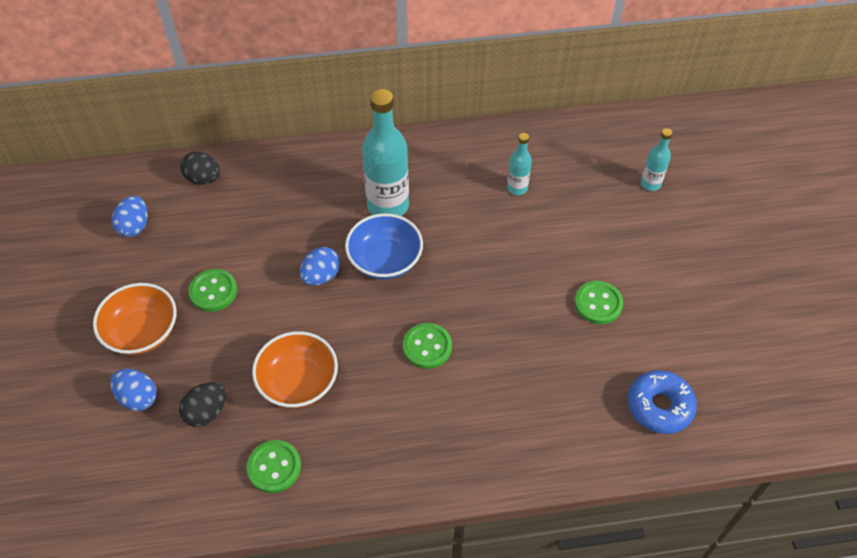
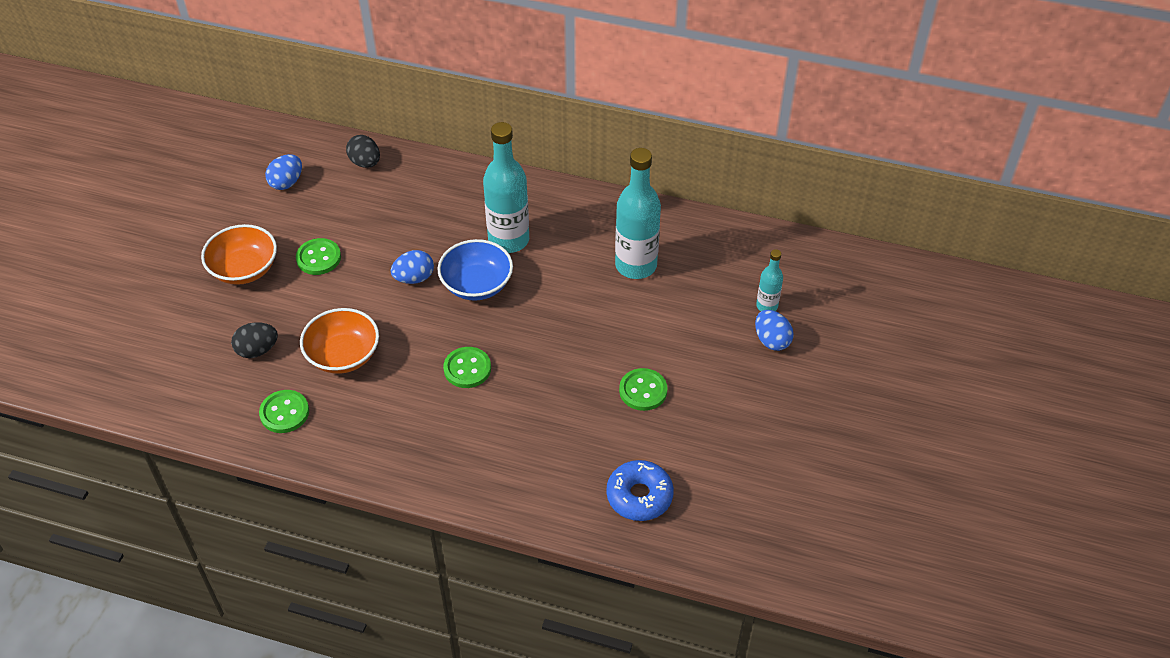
camera: 25 degrees right, 5 degrees down
(138, 397) = (212, 318): blue egg -> blue egg (771, 340)
(517, 188) = (636, 265): turquoise bottle -> turquoise bottle, size x1.97

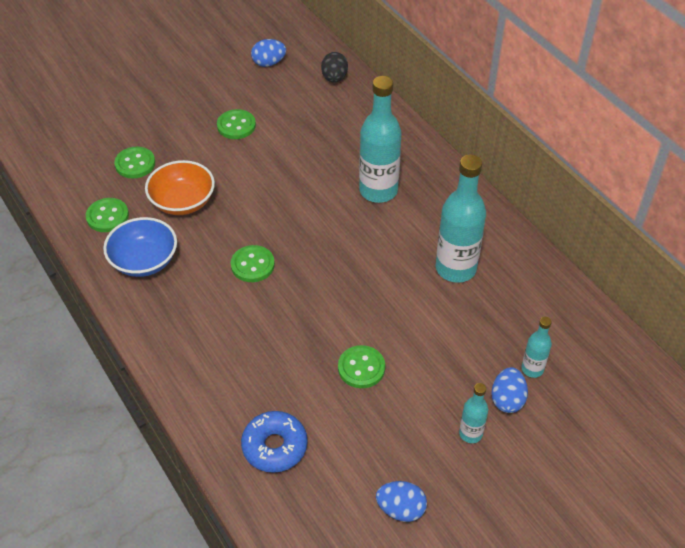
camera: 40 degrees right, 0 degrees up
(244, 269) = (183, 105): orange bowl -> none
(257, 350) = (135, 164): black egg -> green button
(414, 278) = (284, 178): blue egg -> blue egg (401, 509)
(477, 284) = (322, 209): blue bowl -> blue bowl (144, 261)
(771, 383) = (470, 433): none -> turquoise bottle

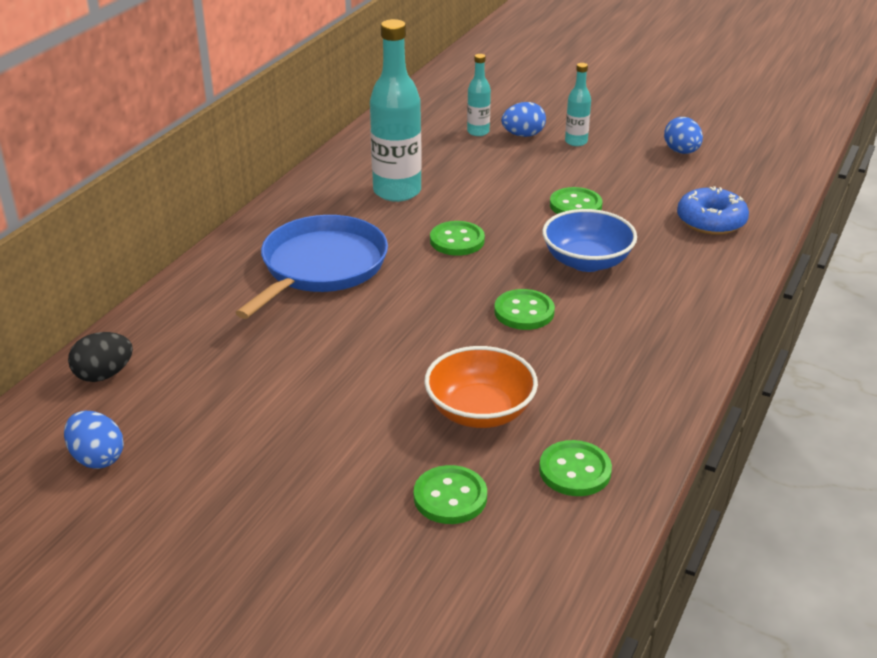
camera: 120 degrees left, 15 degrees down
(144, 261) = (609, 397): blue bowl -> blue bowl (587, 261)
(236, 126) = (282, 428): green button -> green button (457, 240)
(378, 190) = (321, 267): turquoise bottle -> blue pan

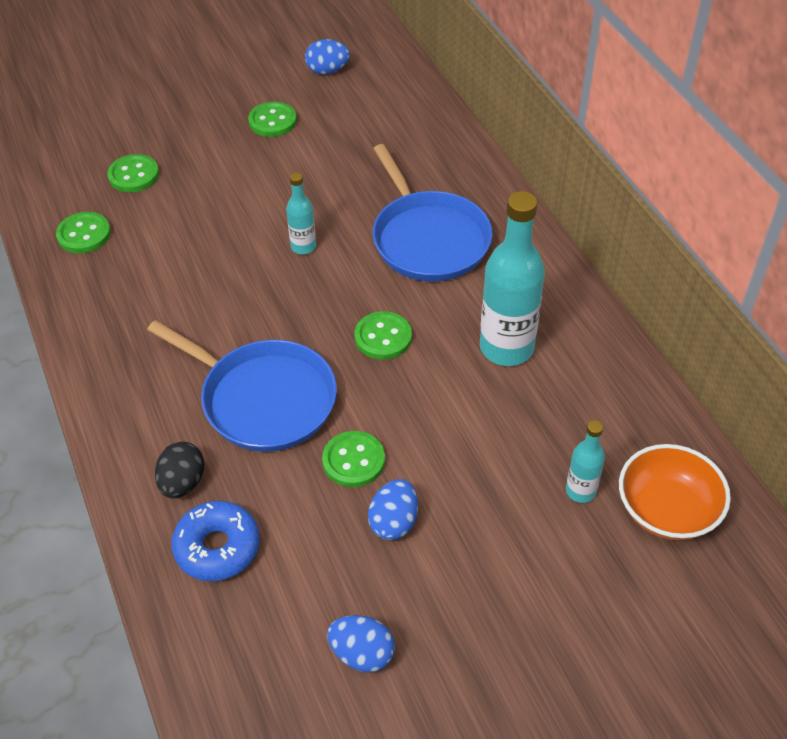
camera: 130 degrees right, 15 degrees up
(104, 375) = (405, 96): black egg -> black egg (182, 483)
(480, 411) = (180, 226): orange bowl -> orange bowl (667, 510)
(523, 135) = (537, 527): blue egg -> blue egg (394, 522)
(524, 312) = (246, 313): green button -> green button (272, 121)
(576, 142) = (478, 566): turquoise bottle -> turquoise bottle (303, 246)
(587, 261) = (263, 399): blue bowl -> blue pan

